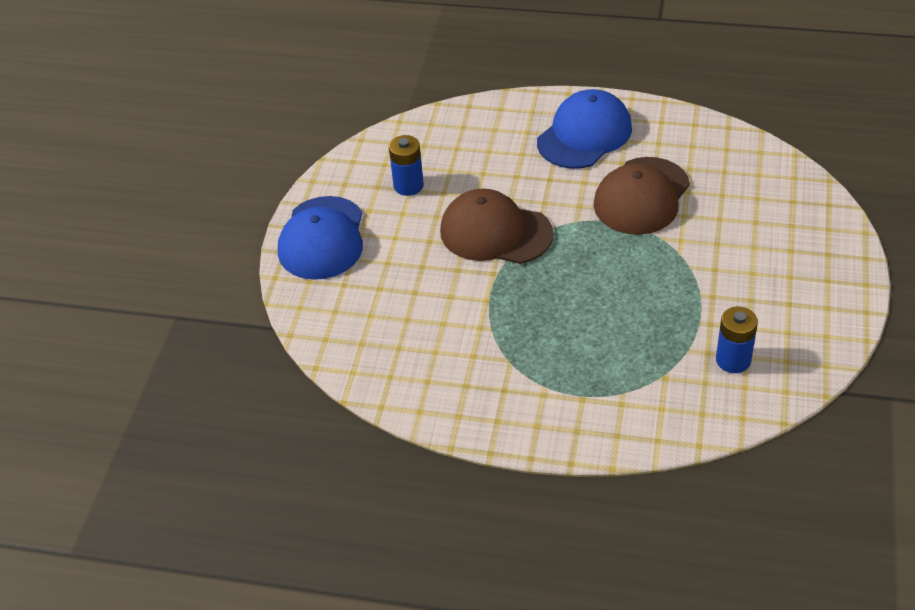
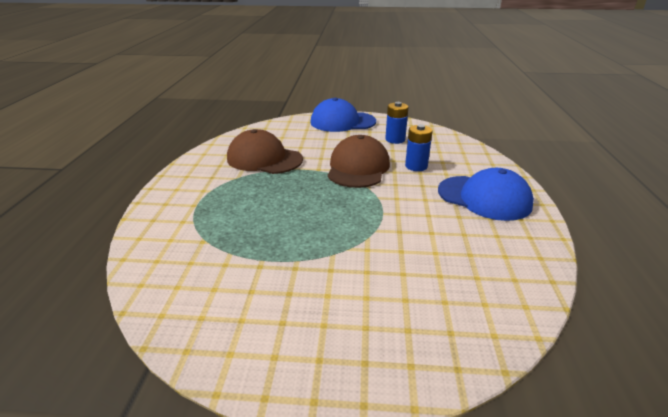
camera: 80 degrees right, 15 degrees down
(641, 196) = (418, 227): brown cap -> brown cap (264, 159)
(733, 360) = (211, 279): blue battery -> blue battery (416, 166)

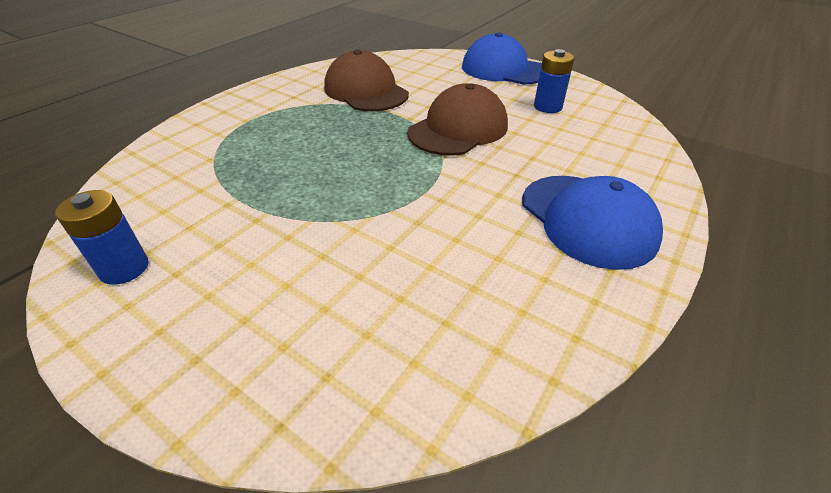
camera: 30 degrees right, 10 degrees up
(416, 166) = (536, 148): blue battery -> blue battery (124, 268)

